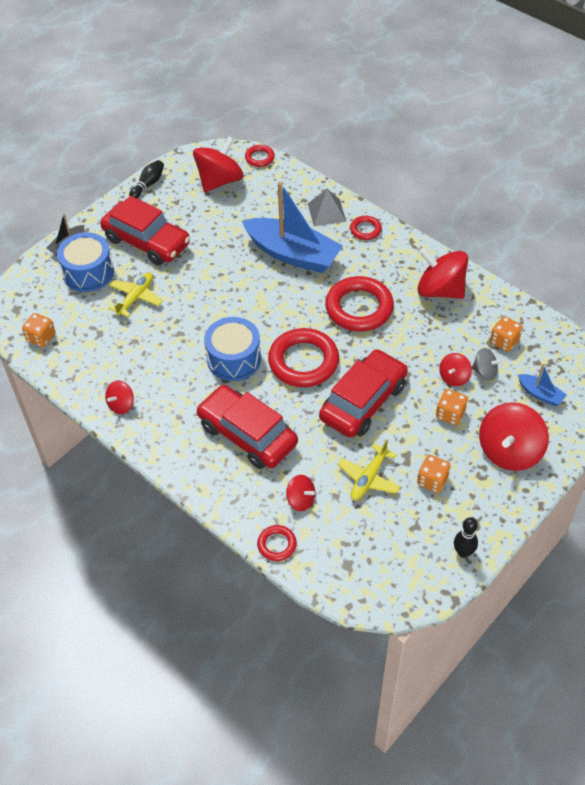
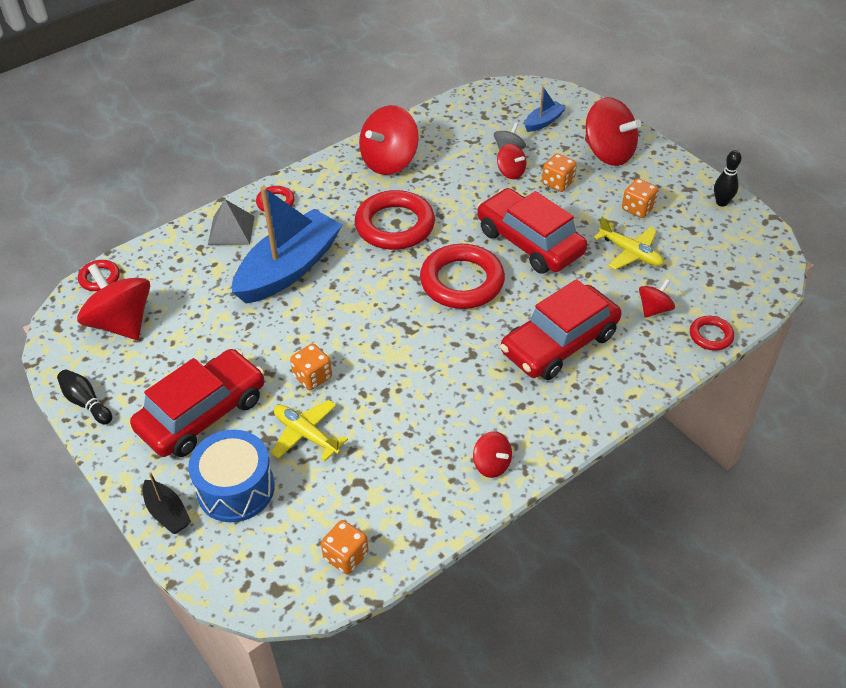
camera: 80 degrees left, 5 degrees down
(234, 359) = (442, 343): blue drum -> none
(504, 341) = (472, 131): orange dice -> orange dice (312, 377)

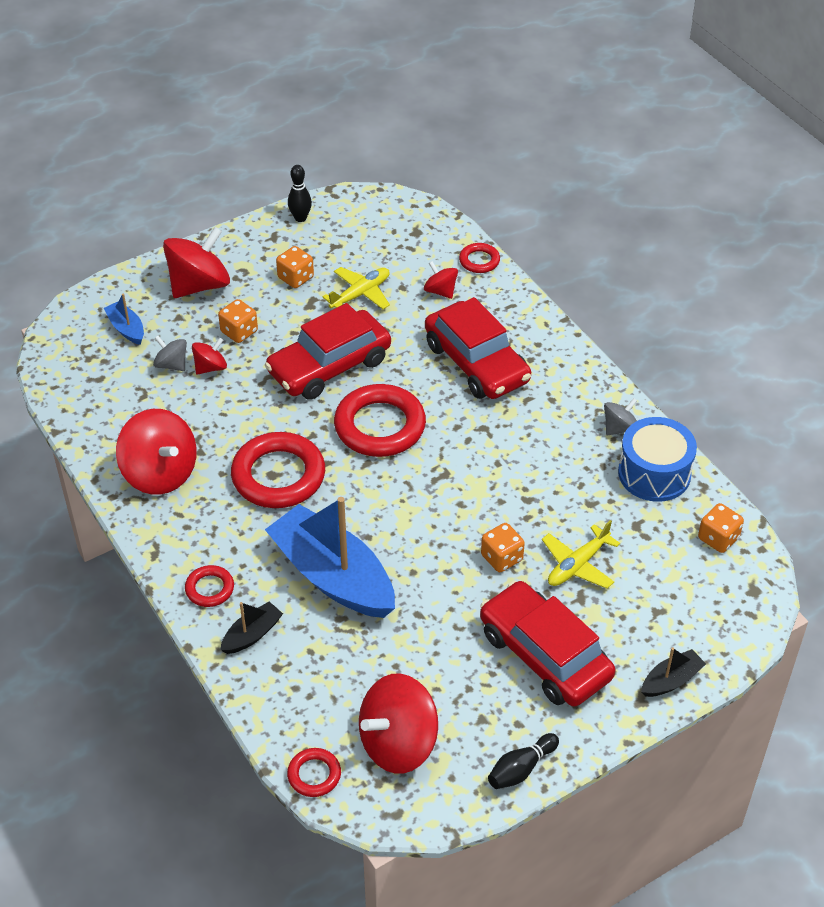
camera: 85 degrees left, 0 degrees up
(231, 230) = (252, 634): grey pyramid -> black boat
(236, 488) = (642, 623): blue drum -> blue drum (654, 473)
(491, 464) = (619, 428): red spinning top -> grey spinning top

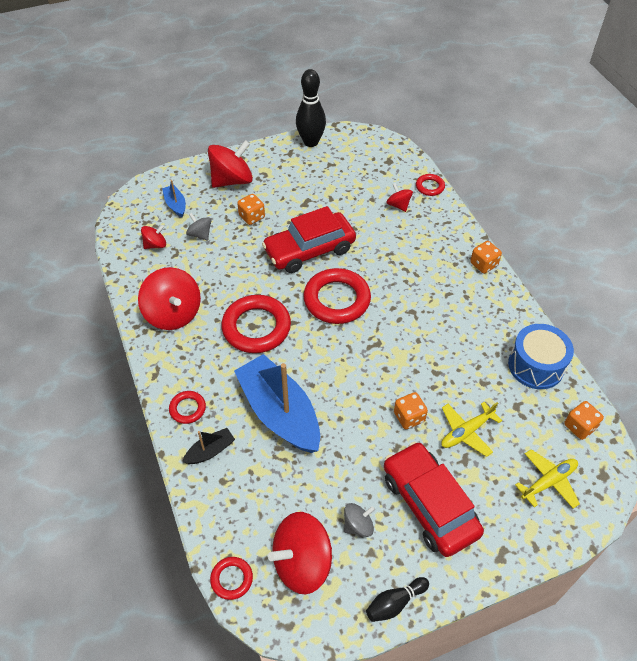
camera: 10 degrees right, 5 degrees up
(210, 367) = (226, 240): red spinning top -> red spinning top (155, 245)
(295, 278) = (299, 183): orange dice -> orange dice (483, 264)
(300, 218) = (311, 142): black bowling pin -> black bowling pin, size x1.79
(360, 294) = (341, 200): yellow plane -> yellow plane (548, 481)
(476, 363) = (415, 261): red car -> none
(619, 428) = (514, 325): grey spinning top -> grey spinning top (358, 525)
(671, 680) = (527, 544): black boat -> none

